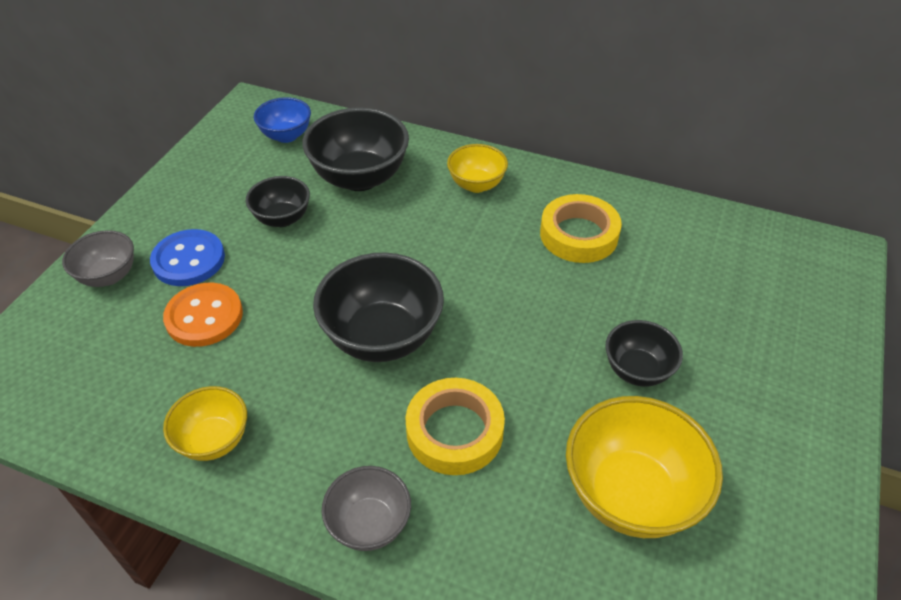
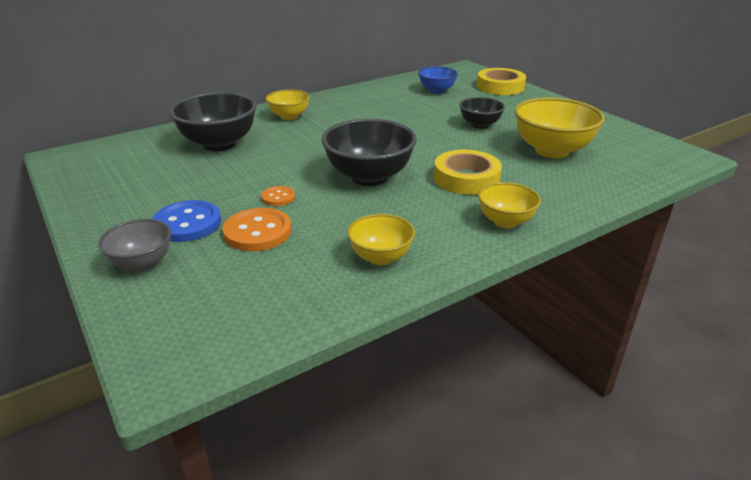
camera: 55 degrees left, 15 degrees down
(281, 290) = (278, 197): none -> orange button
(282, 218) = (209, 178): black bowl -> none
(286, 136) = (126, 154): blue bowl -> blue bowl (436, 91)
(369, 524) = (505, 221): grey bowl -> yellow bowl
(578, 234) = (371, 107): yellow tape -> yellow tape (500, 87)

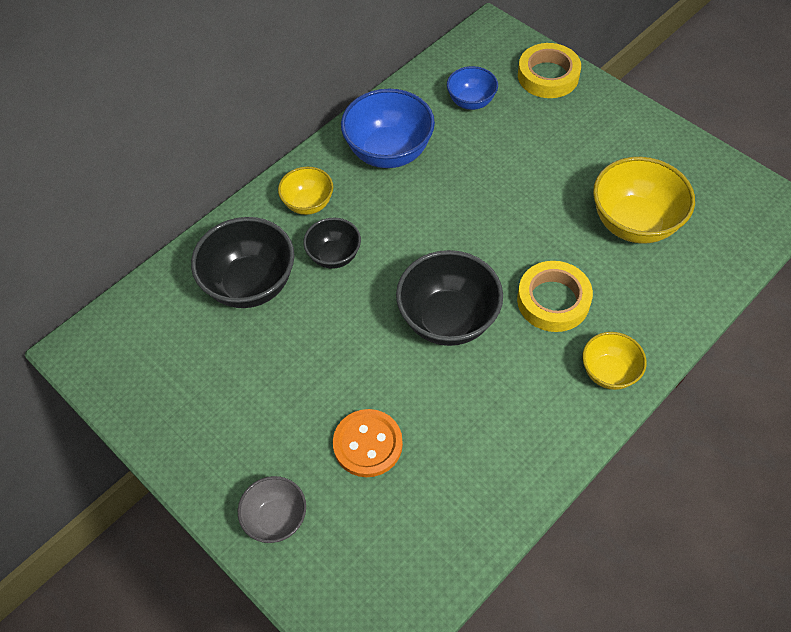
camera: 10 degrees left, 25 degrees up
(187, 223) = (289, 446): blue button -> none
(278, 197) = (364, 379): orange button -> none
(363, 103) = (389, 152): none -> blue bowl
(380, 257) = (503, 458): yellow bowl -> none
(480, 125) = (543, 180): black bowl -> black bowl (334, 256)

